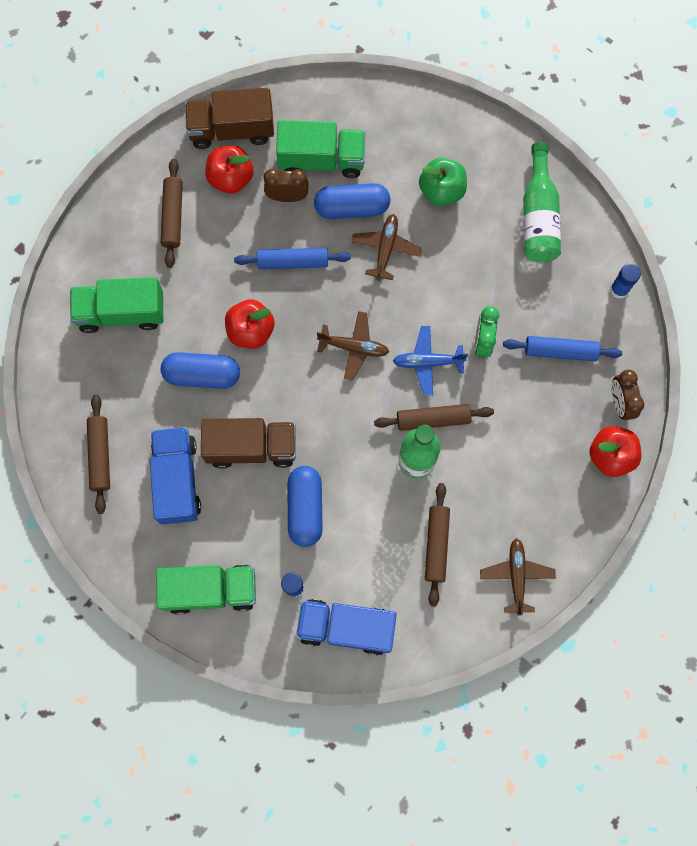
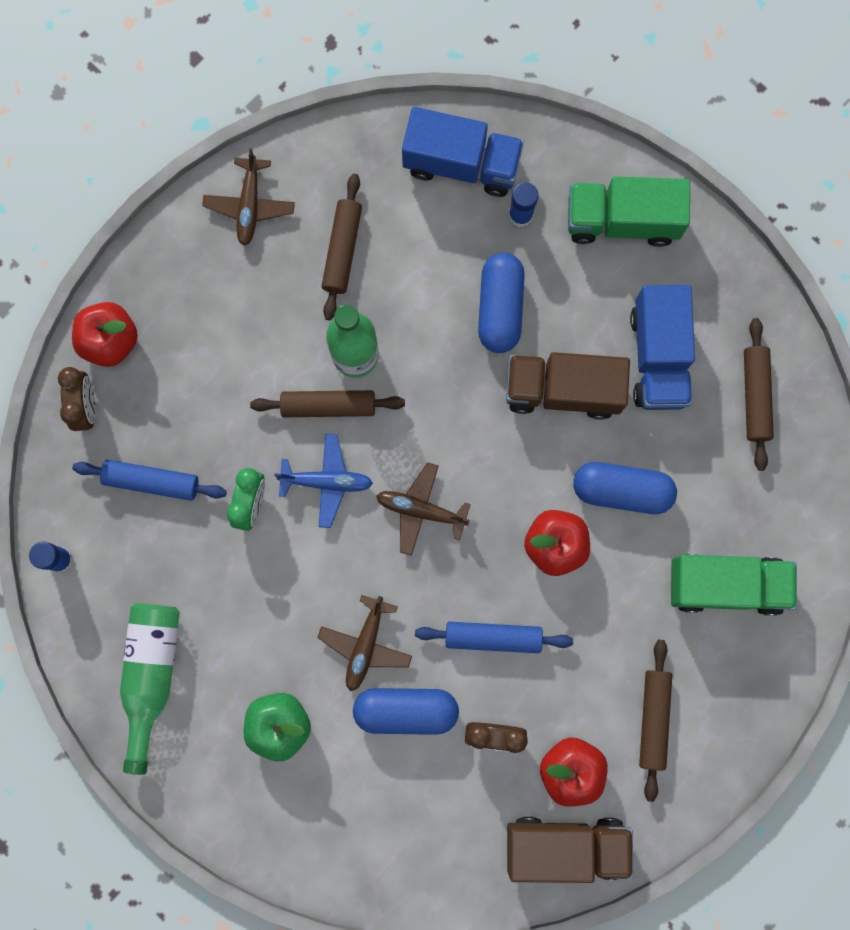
camera: 175 degrees left, 5 degrees up
(321, 160) = (442, 787): green truck -> none

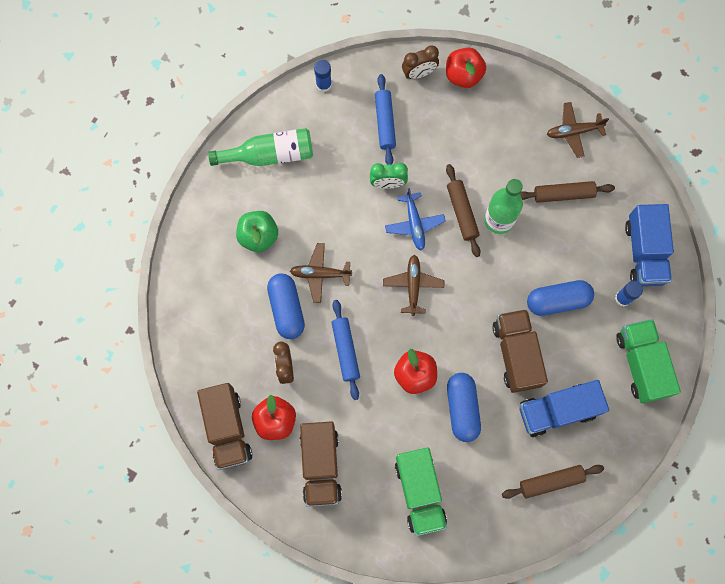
camera: 75 degrees right, 5 degrees down
(653, 719) = (321, 465): brown rolling pin -> brown truck

